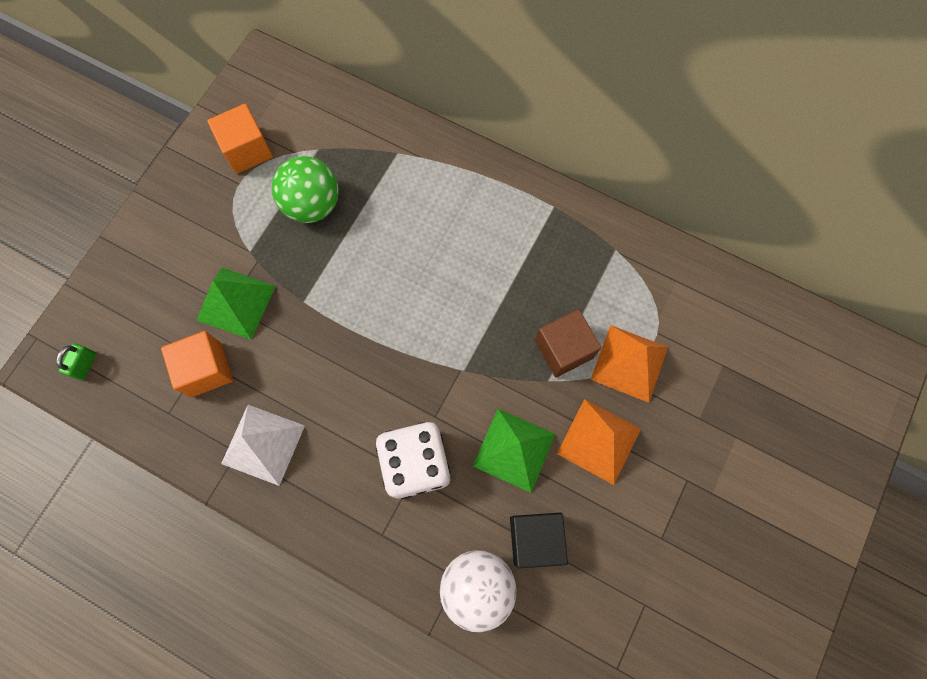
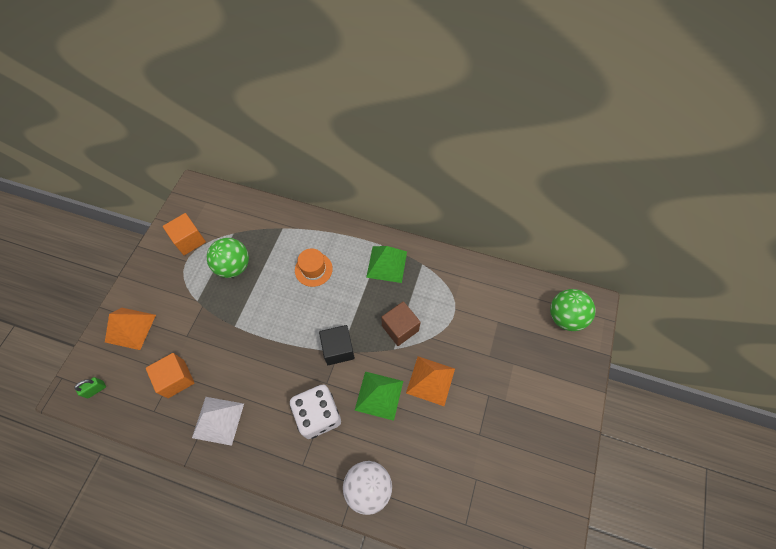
camera: 10 degrees left, 10 degrees down
(85, 365) = (96, 389): green padlock -> green padlock turned 45 degrees clockwise
(236, 302) = (191, 333): green pyramid -> green pyramid (386, 264)
(438, 230) = (313, 269): none -> orange hat
(535, 539) = (400, 449): black cube -> black cube (338, 349)
(629, 363) = (441, 330): orange pyramid -> orange pyramid (130, 328)
(836, 377) = (565, 317): none -> green ball

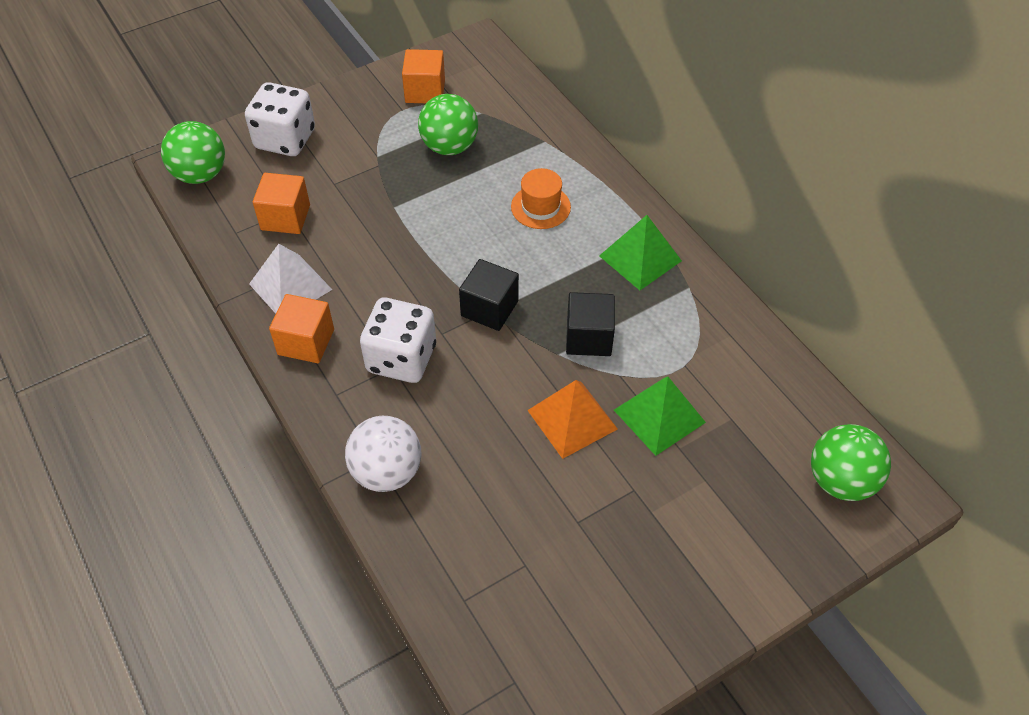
camera: 40 degrees right, 10 degrees down
(96, 389) = (200, 174): green padlock -> green ball
(130, 328) = (285, 139): orange pyramid -> white dice
(257, 447) = (306, 342): none -> orange cube
(379, 395) = (492, 389): green pyramid -> green pyramid (659, 416)
(400, 328) = (588, 337): brown cube -> black cube

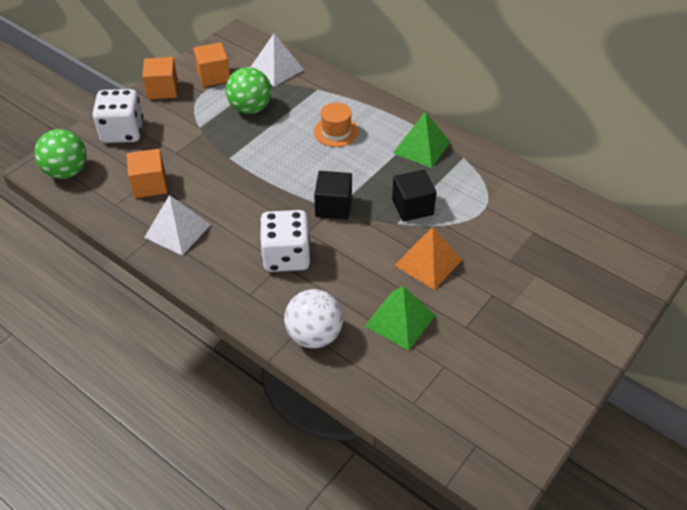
camera: 20 degrees left, 5 degrees down
(306, 342) = (208, 265): orange cube -> orange cube (163, 90)
(506, 100) = (276, 69): none -> white pyramid
(659, 416) = (485, 243): green pyramid -> green pyramid (400, 320)
(840, 480) = (621, 249): green ball -> none

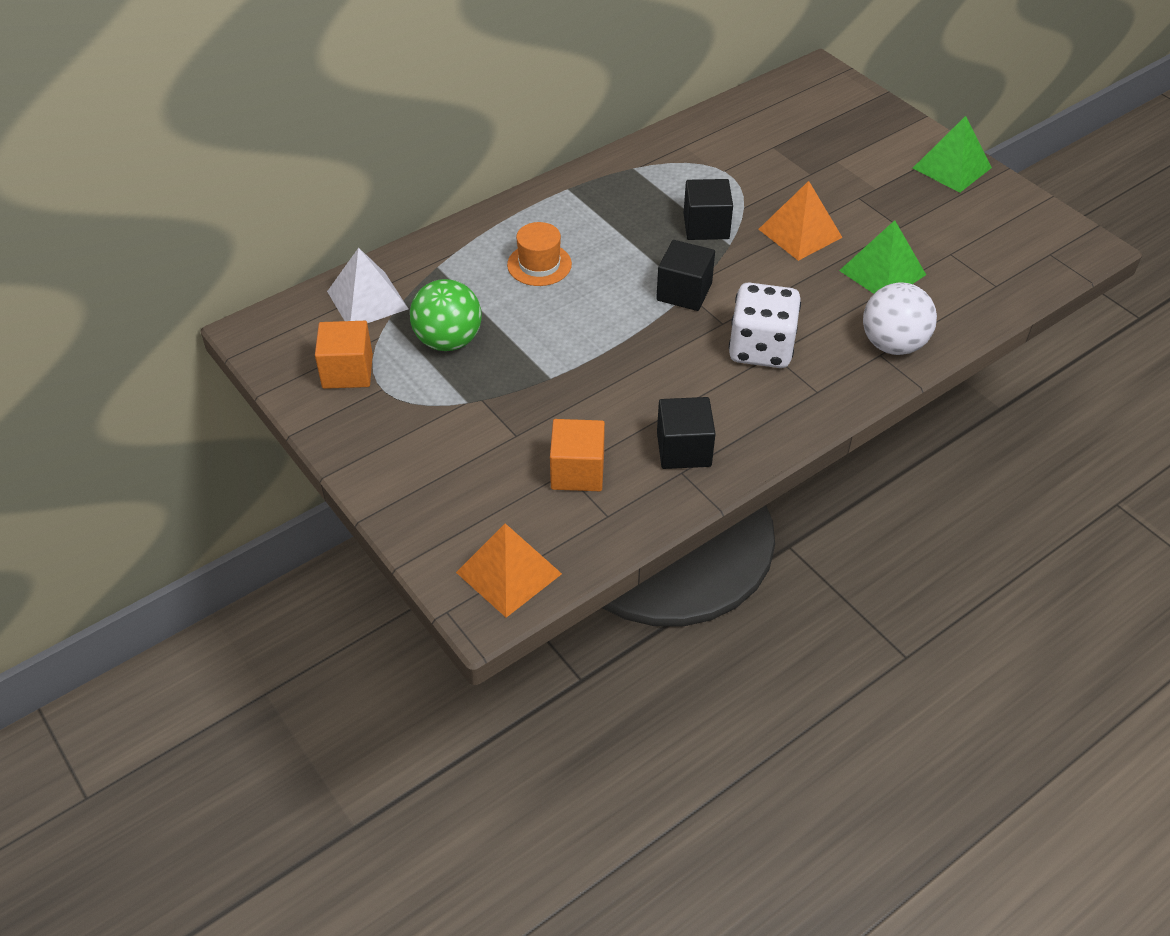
camera: 75 degrees left, 0 degrees up
(67, 172) = (509, 573): green ball -> orange pyramid
(122, 132) = (438, 495): white dice -> none
(163, 90) = (351, 436): orange cube -> none
(177, 230) = (683, 449): white pyramid -> black cube
(421, 147) = (601, 197): green pyramid -> green pyramid (951, 168)

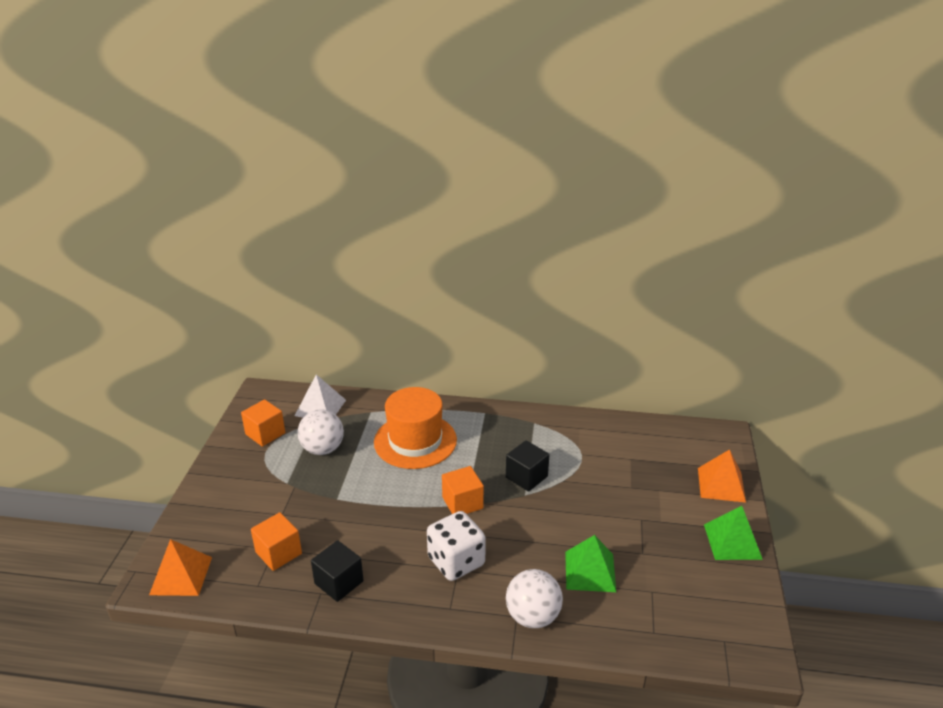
camera: 45 degrees right, 15 degrees down
(448, 341) = (323, 449): green ball -> white ball
(539, 264) = (415, 441): orange hat -> orange hat, size x1.93
(684, 292) = (462, 503): black cube -> orange cube
(800, 233) = (574, 515): orange pyramid -> orange pyramid (721, 484)

